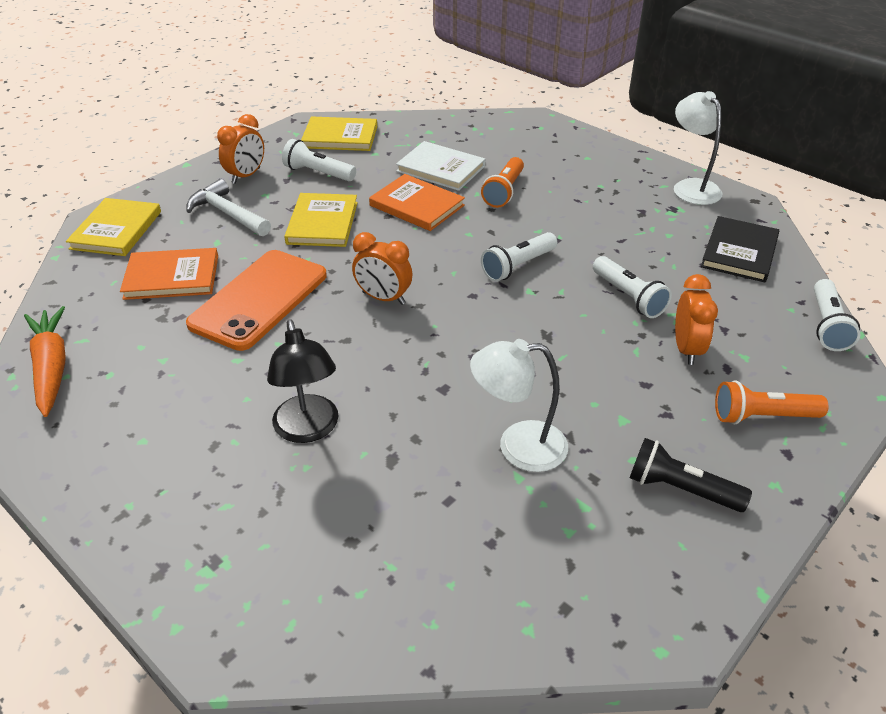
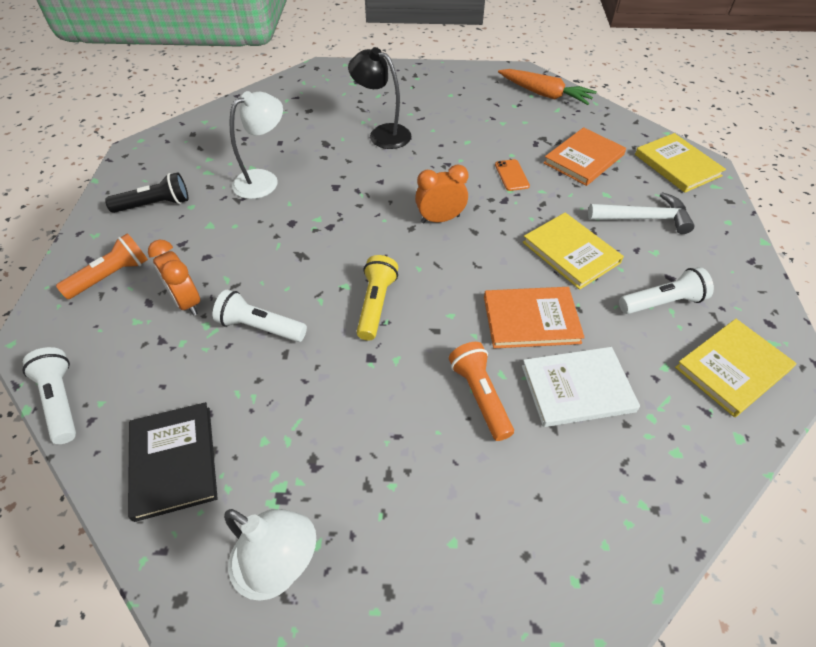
camera: 140 degrees right, 10 degrees up
(246, 176) = (703, 260): orange clock -> none
(259, 299) = (511, 175): orange phone -> orange phone, size x0.40
(518, 266) = (376, 304): white flashlight -> yellow flashlight

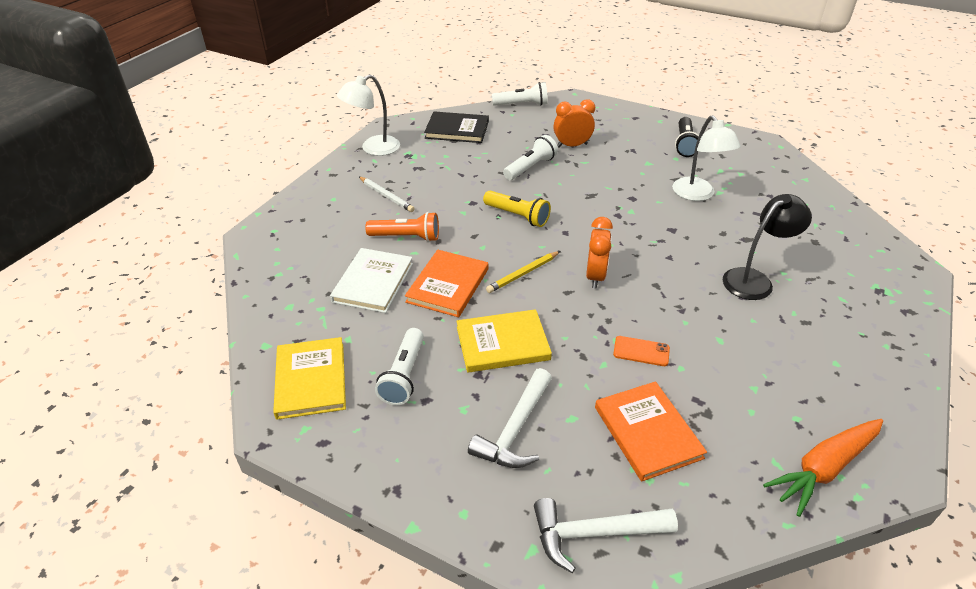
camera: 115 degrees right, 10 degrees down
(111, 276) = (613, 123): orange flashlight -> none
(408, 468) = (386, 196): none -> white pencil
(471, 268) = (522, 274): none -> yellow pencil
(677, 165) = (594, 533): yellow book -> white hammer

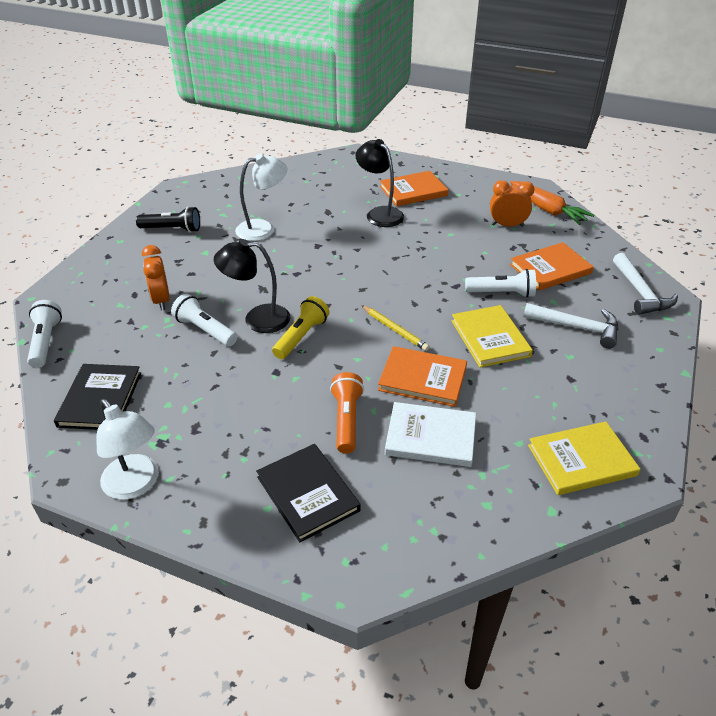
camera: 95 degrees left, 0 degrees up
(338, 216) = (307, 494): none -> black book
(386, 196) = (262, 451): white pencil -> none
(404, 375) = (549, 395): white flashlight -> white flashlight (502, 293)
(544, 192) = (257, 319): none -> black lamp
(595, 276) = (390, 288): orange clock -> orange clock (507, 225)
(641, 351) = (474, 268): orange phone -> none
(826, 316) = (413, 191): none -> orange book

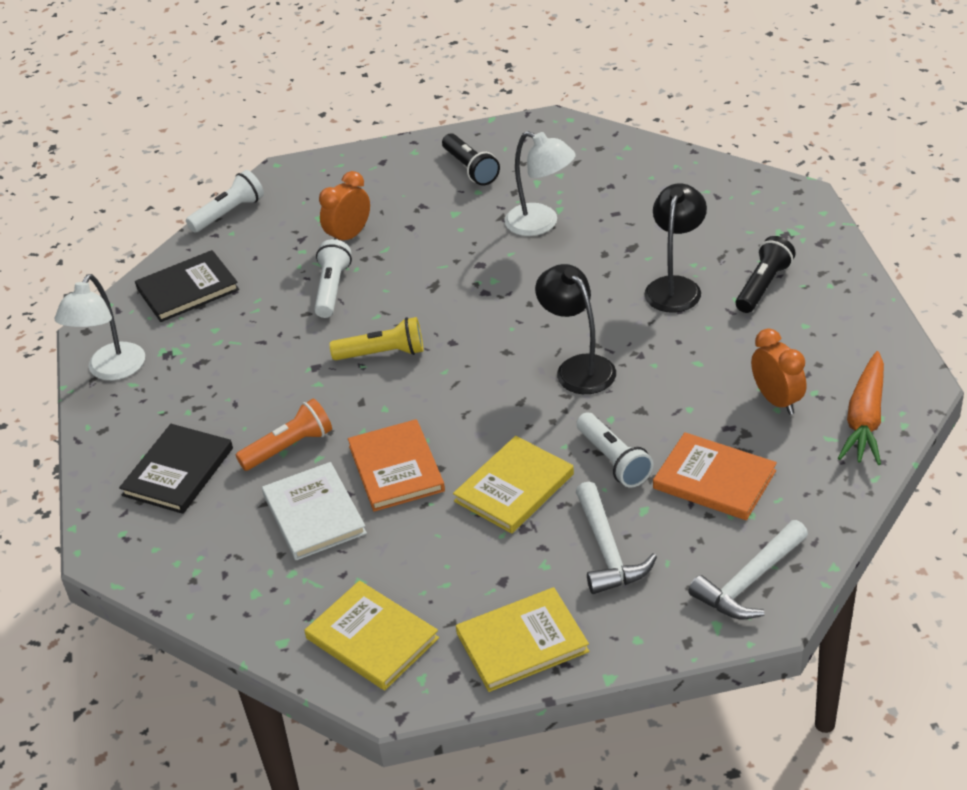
camera: 60 degrees right, 0 degrees up
(257, 319) = (381, 310): black lamp -> black lamp (578, 367)
(395, 330) = (457, 411): yellow pencil -> none
(413, 191) = (763, 286): orange book -> black flashlight
(632, 394) = (522, 642): none -> yellow book

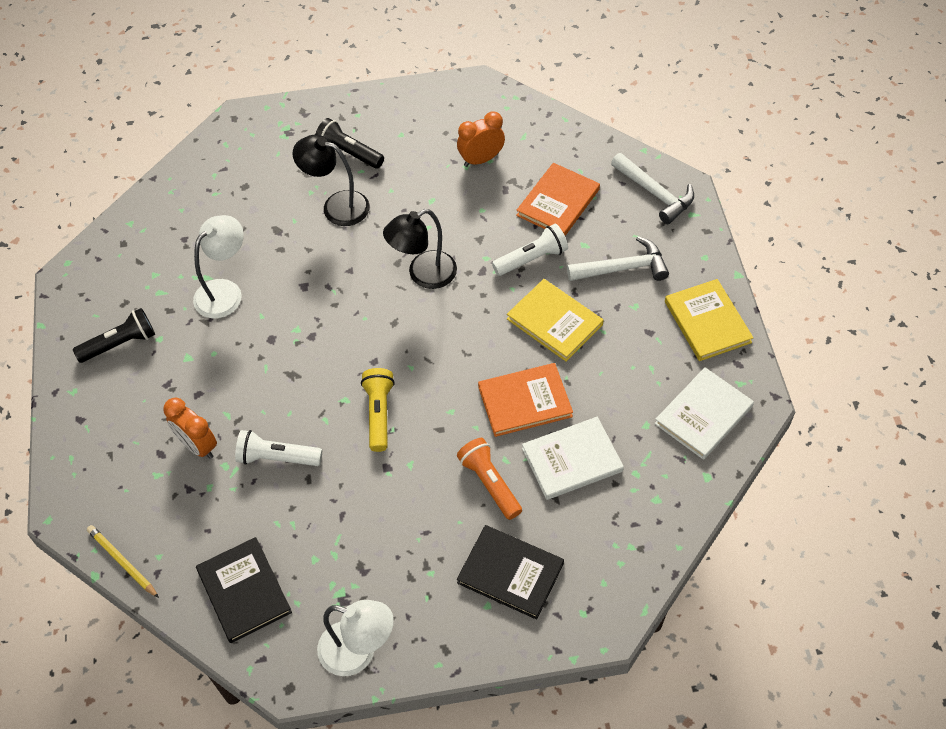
camera: 90 degrees left, 15 degrees up
(229, 213) = (122, 561): white flashlight -> yellow pencil
(372, 638) = (703, 415): yellow book -> white book
(865, 419) = (507, 115): orange carrot -> none

